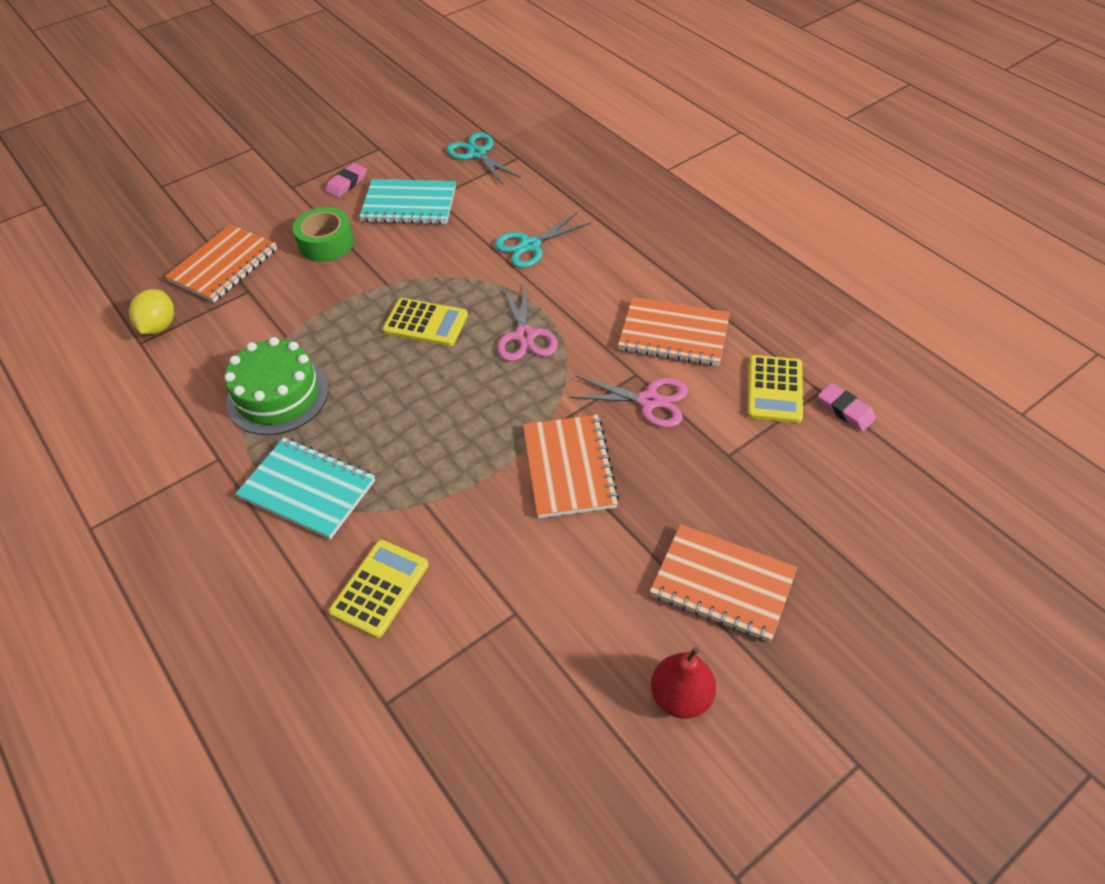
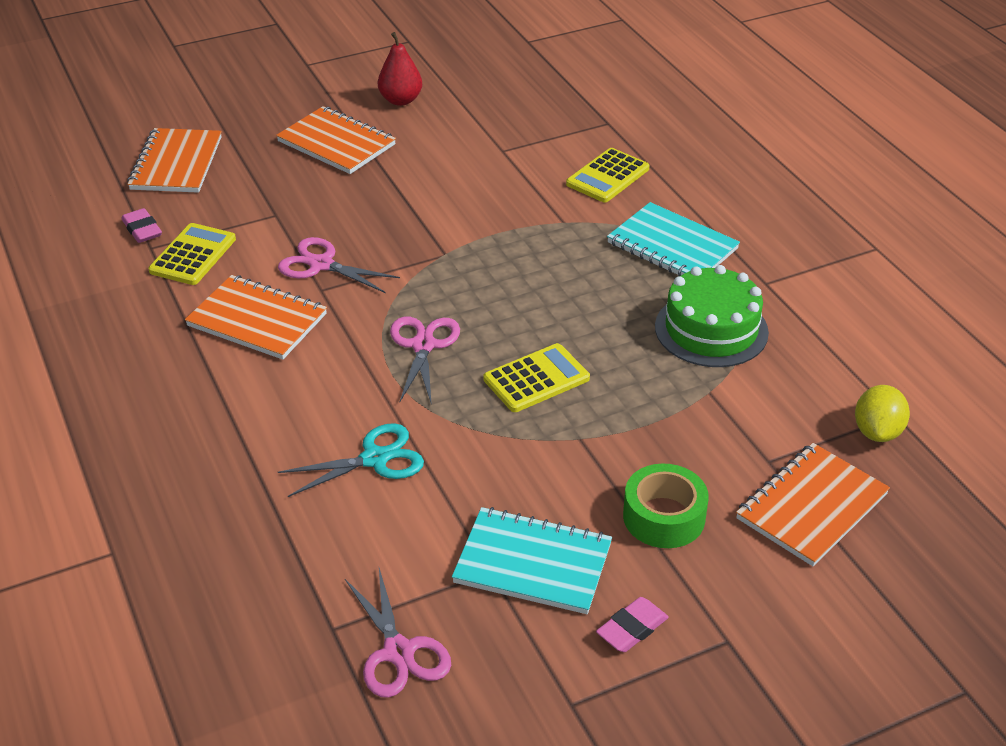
camera: 170 degrees left, 10 degrees down
(425, 323) = (536, 379): yellow calculator -> yellow calculator turned 120 degrees clockwise
(477, 153) = (398, 652): turquoise scissors -> pink scissors
(569, 468) = (424, 226): orange notebook -> orange notebook (176, 163)

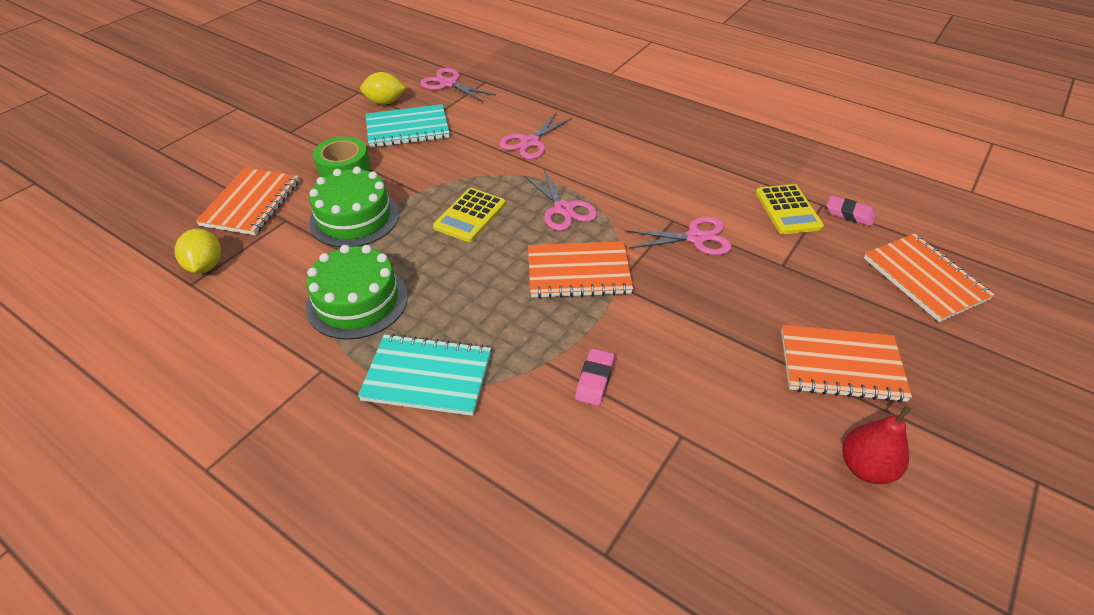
camera: 150 degrees right, 5 degrees up
(257, 320) = (685, 185): orange notebook -> orange notebook (578, 272)
(375, 459) = (529, 142): turquoise scissors -> pink scissors
(537, 648) = (385, 102): none -> yellow lemon
(607, 176) = (544, 448): yellow calculator -> none
(632, 628) = (342, 121): pink eraser -> pink eraser (594, 379)
(678, 430) = (354, 218): none -> green cake

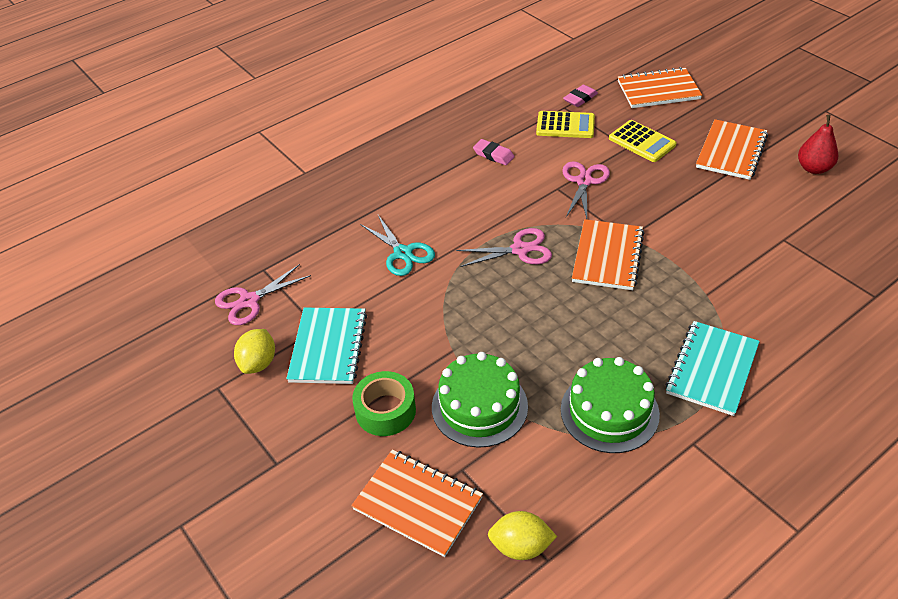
camera: 70 degrees left, 0 degrees up
(470, 215) = (507, 315): yellow calculator -> yellow calculator (642, 142)
(529, 142) = (403, 253): pink scissors -> turquoise scissors
(594, 379) = (728, 271): pink eraser -> pink eraser (493, 155)

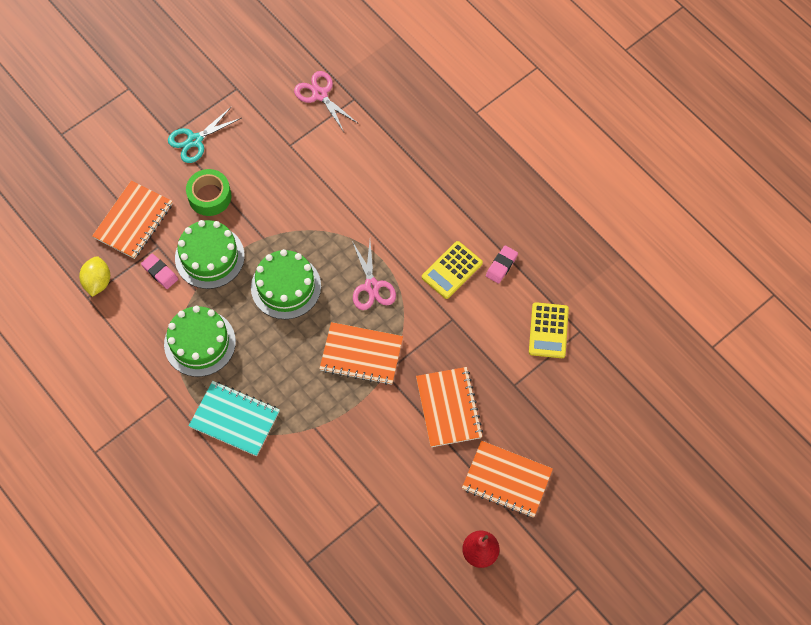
camera: 85 degrees right, 20 degrees up
(258, 363) = (257, 110): yellow lemon -> none
(328, 347) = (270, 154): turquoise notebook -> none
(403, 253) = (369, 197): turquoise scissors -> turquoise scissors (194, 140)
(522, 325) = (286, 287): none -> green cake
(580, 98) = (595, 347): pink eraser -> pink eraser (160, 272)
(584, 181) = (462, 342): pink scissors -> none
(642, 142) = (522, 399): yellow calculator -> yellow calculator (452, 270)
(658, 90) = (611, 424): orange notebook -> orange notebook (448, 408)

